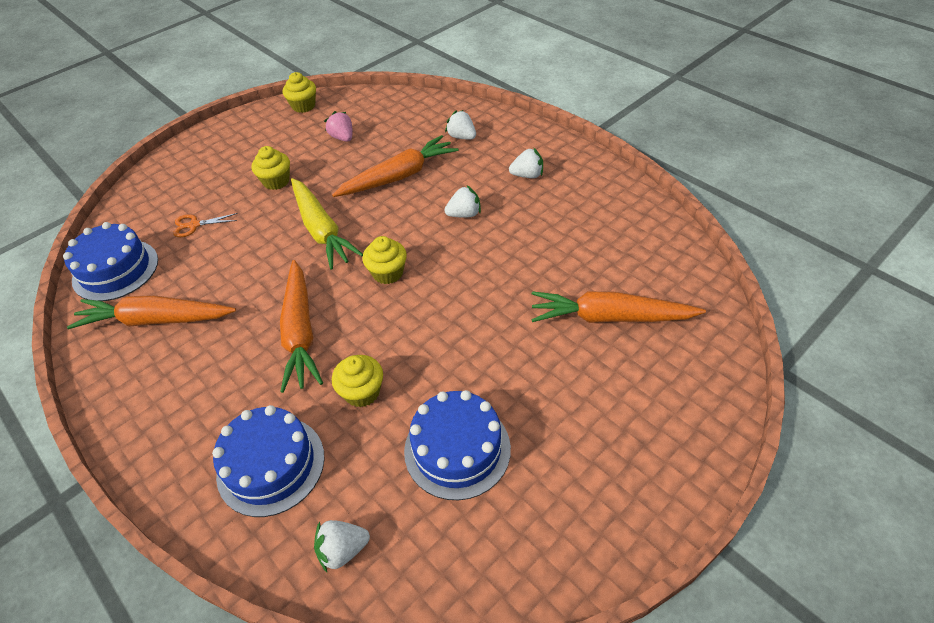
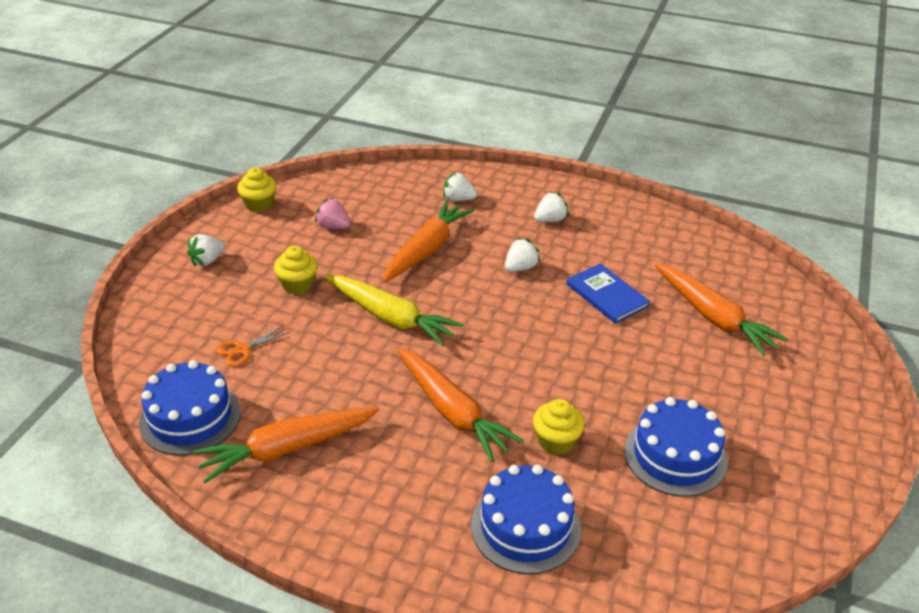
camera: 30 degrees left, 10 degrees down
(343, 550) = (647, 564): white strawberry -> white strawberry (207, 260)
(388, 273) = (492, 337): yellow cupcake -> none
(521, 263) = (606, 295): none -> blue book
(610, 317) = (713, 317): orange carrot -> orange carrot turned 105 degrees counterclockwise

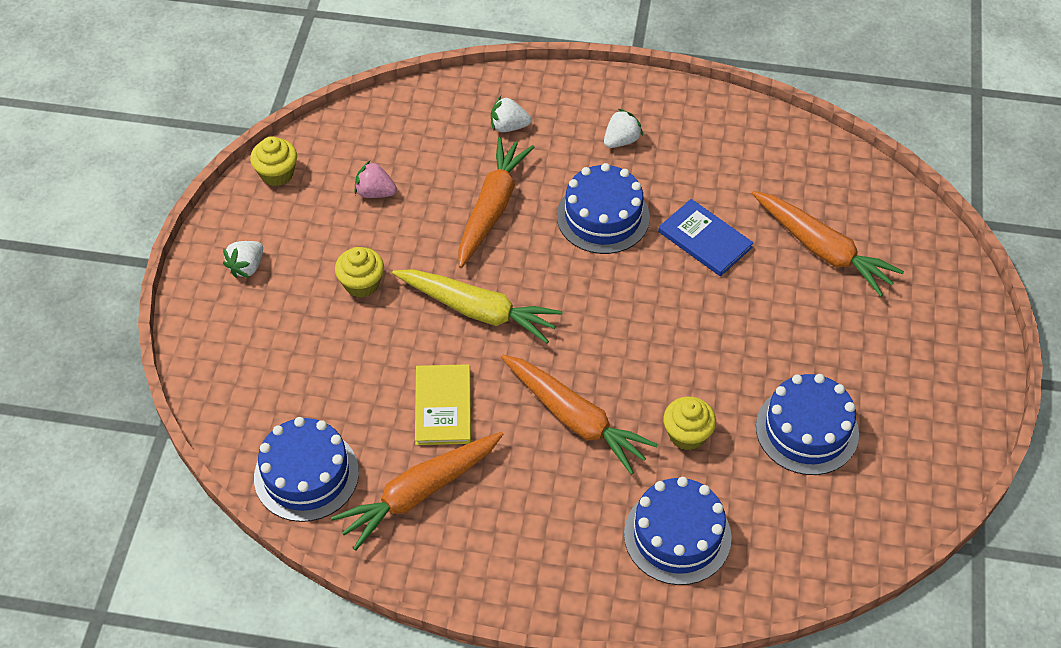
camera: 10 degrees left, 15 degrees up
(242, 350) = (330, 381): orange scissors -> none
(334, 383) = (443, 406): none -> yellow book
(520, 268) = (603, 217): white strawberry -> blue cake

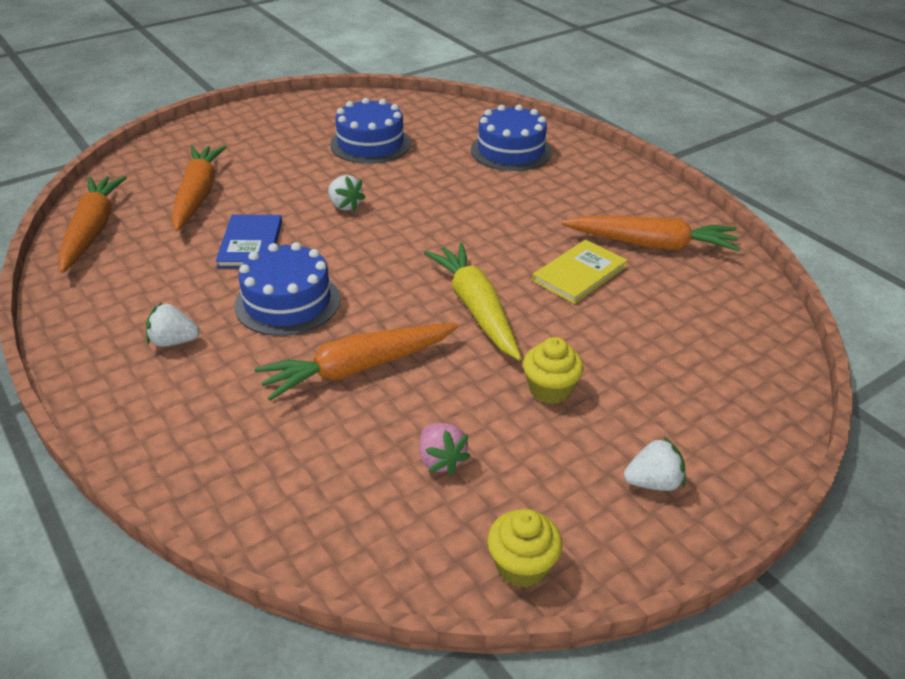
camera: 135 degrees left, 15 degrees down
(306, 475) = (732, 298): blue cake -> none
(508, 126) = (232, 425): white strawberry -> white strawberry (345, 206)
(575, 419) = (495, 218): orange carrot -> orange carrot (93, 230)
(687, 434) = (438, 176): yellow cupcake -> none

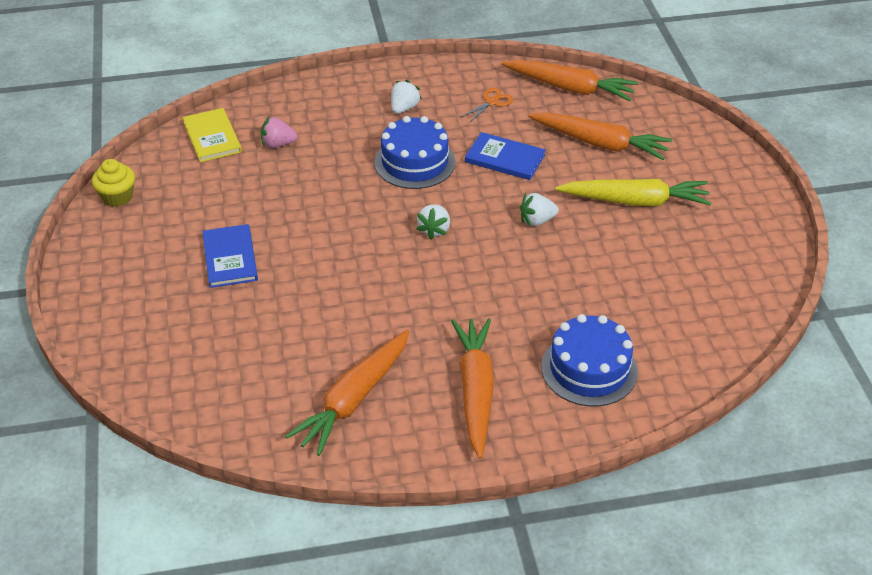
camera: 115 degrees right, 5 degrees up
(138, 276) = (492, 102): none -> orange scissors
(358, 368) = (319, 178): orange carrot -> orange carrot (475, 391)
(370, 144) = (653, 266): blue cake -> none
(441, 460) = (212, 190): pink strawberry -> pink strawberry (278, 144)
(476, 308) = (341, 252): yellow carrot -> yellow carrot (635, 201)
(550, 389) = (230, 258): yellow cupcake -> blue book
(579, 274) = (344, 329): yellow book -> yellow book (212, 137)
(653, 482) = (119, 271): white strawberry -> white strawberry (434, 230)

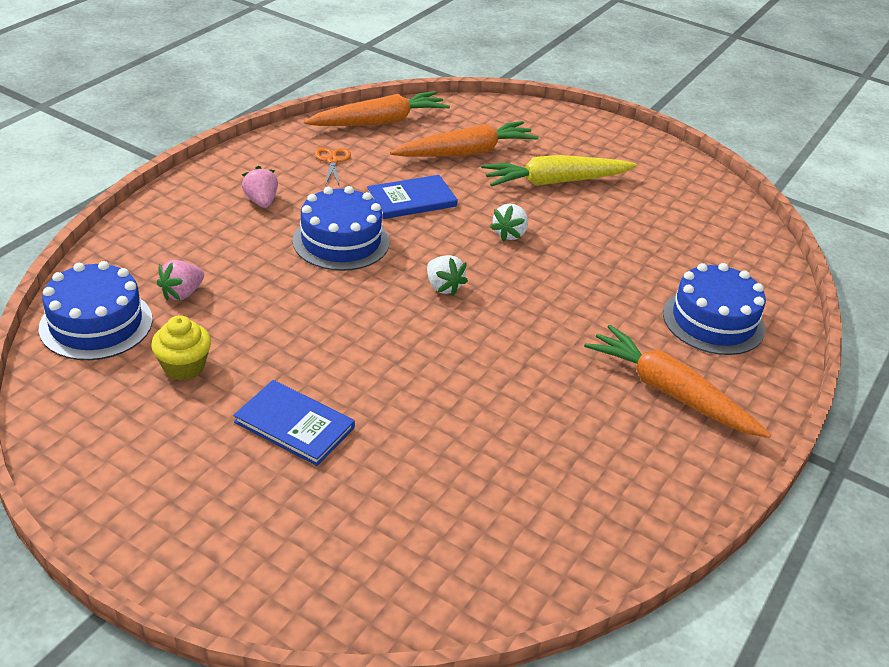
camera: 50 degrees left, 5 degrees down
(117, 197) = (69, 444): yellow cupcake -> yellow cupcake (184, 366)
(212, 137) = (96, 324): yellow book -> blue cake
(353, 399) = (598, 469): orange carrot -> none
(404, 108) = (261, 201): white strawberry -> pink strawberry
(635, 201) = (555, 182): yellow carrot -> yellow carrot turned 150 degrees counterclockwise

